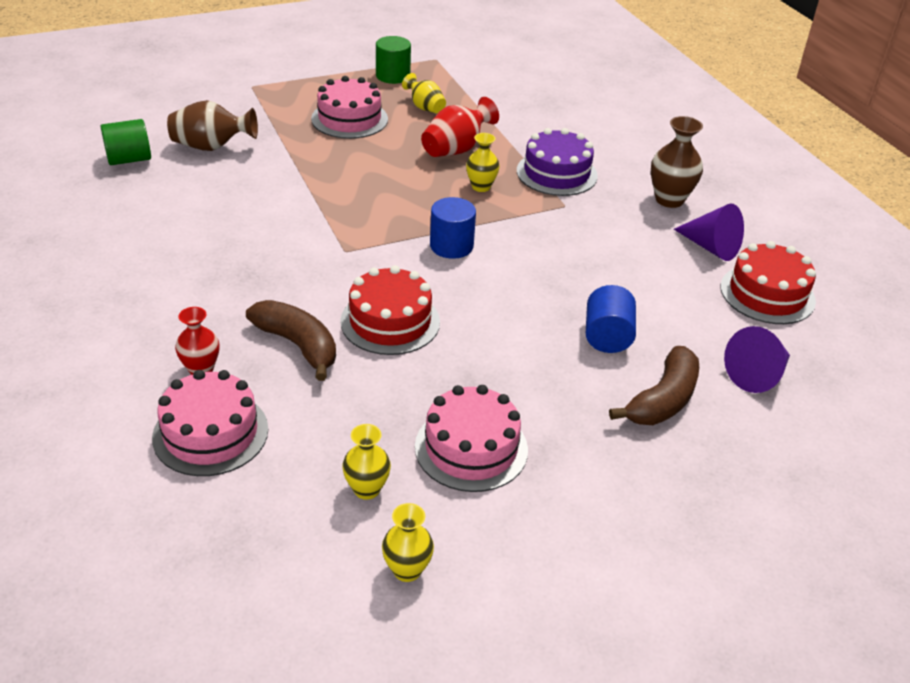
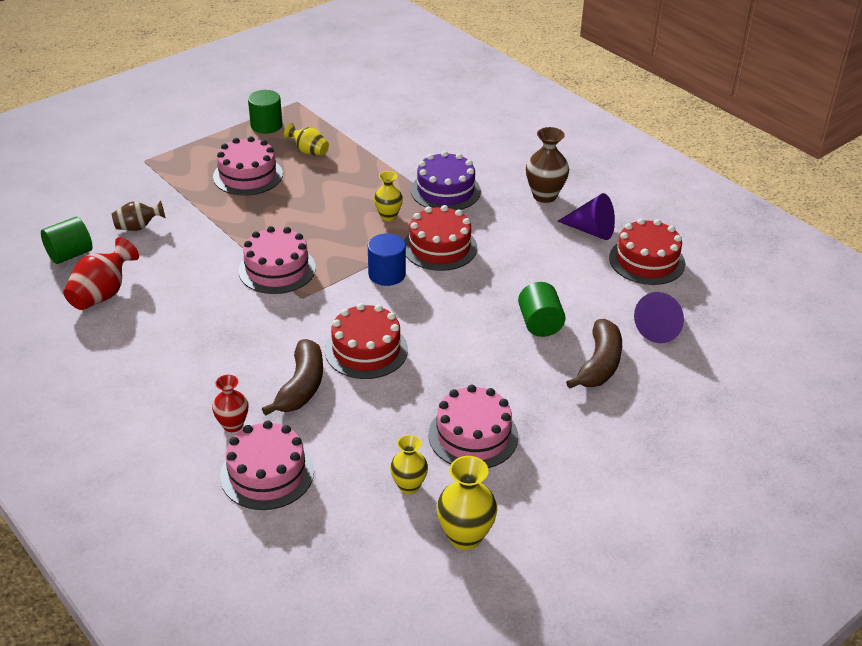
camera: 15 degrees left, 0 degrees up
(211, 147) = (138, 227): brown vase -> brown vase, size x0.66
(298, 345) = (301, 386): brown banana -> brown banana turned 75 degrees clockwise
(333, 216) = (277, 269): none -> pink cake
(407, 570) = (465, 536): yellow vase -> yellow vase, size x1.53
(456, 149) = (352, 186): red vase -> red vase (102, 294)
(524, 230) = (439, 247): none -> red cake
(607, 337) = (540, 324): blue cylinder -> green cylinder

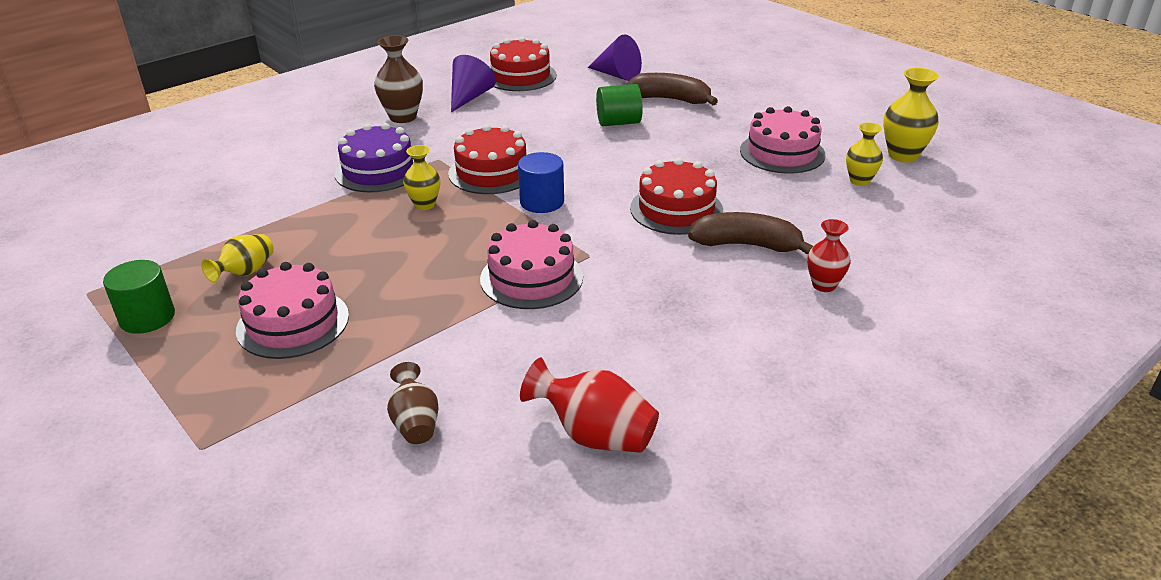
camera: 90 degrees left, 5 degrees down
(70, 254) = (487, 497): green cylinder -> none
(267, 473) = (884, 257): pink cake -> none

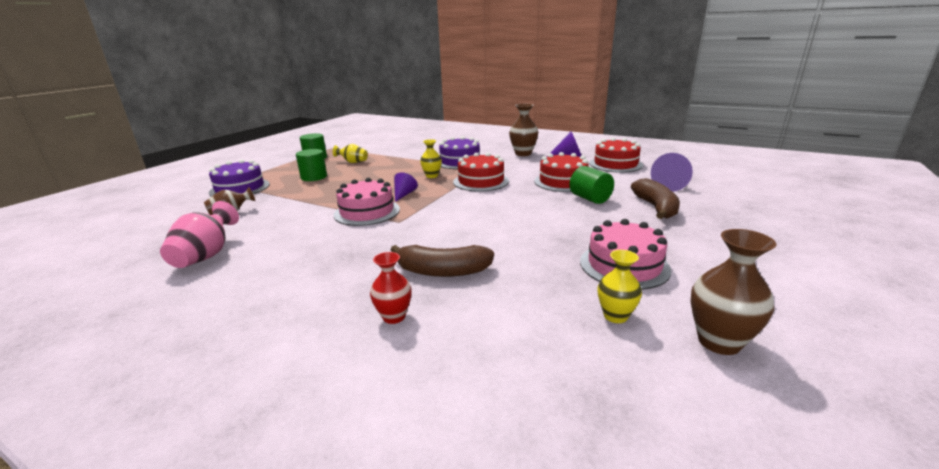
camera: 70 degrees right, 10 degrees down
(261, 422) = (240, 188): none -> purple cake
(293, 323) = (314, 177): pink cake -> green cylinder
(486, 239) = (404, 194): none -> purple cone
(542, 202) = (456, 198): blue cylinder -> none
(594, 435) = (206, 256): red vase -> pink vase
(676, 209) = (479, 237): red cake -> red cake (562, 182)
(746, 245) = (442, 271): brown banana -> brown banana turned 105 degrees clockwise
(903, 155) = (719, 342): yellow vase -> brown vase

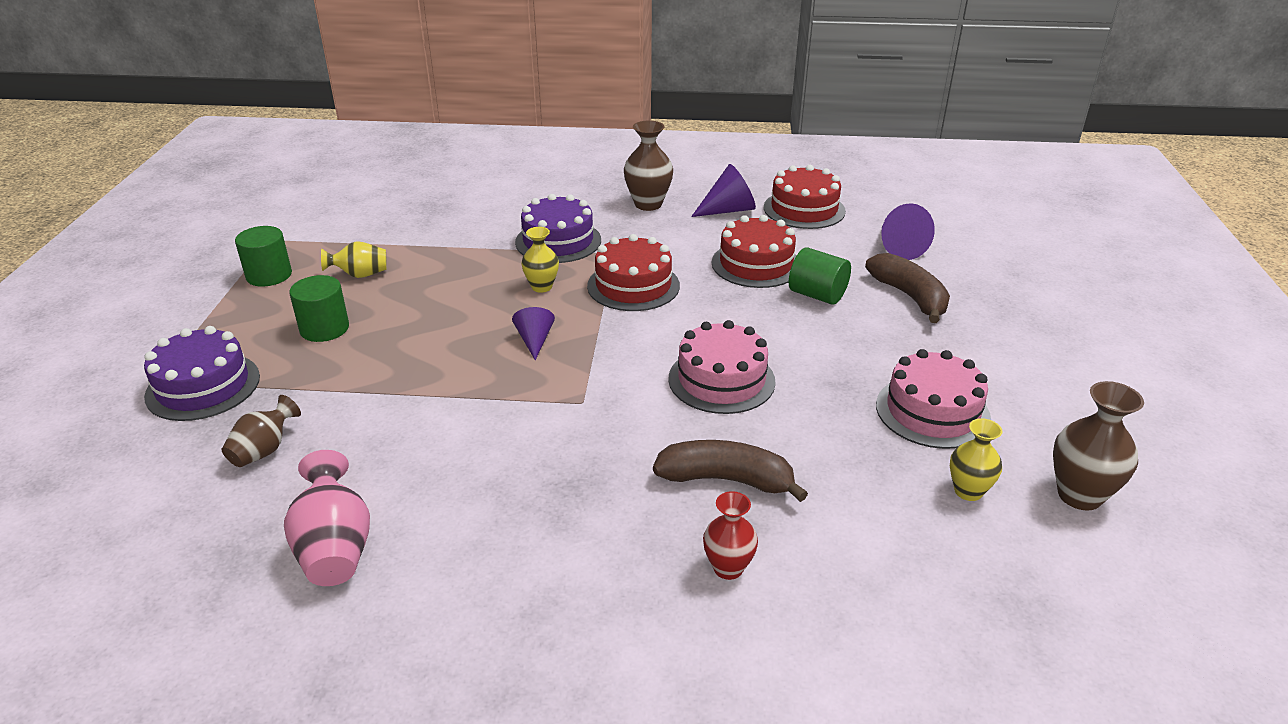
camera: 25 degrees left, 10 degrees up
(367, 212) = (510, 393): pink cake -> pink cake (721, 380)
(442, 271) = (726, 480): brown banana -> brown banana turned 150 degrees counterclockwise

